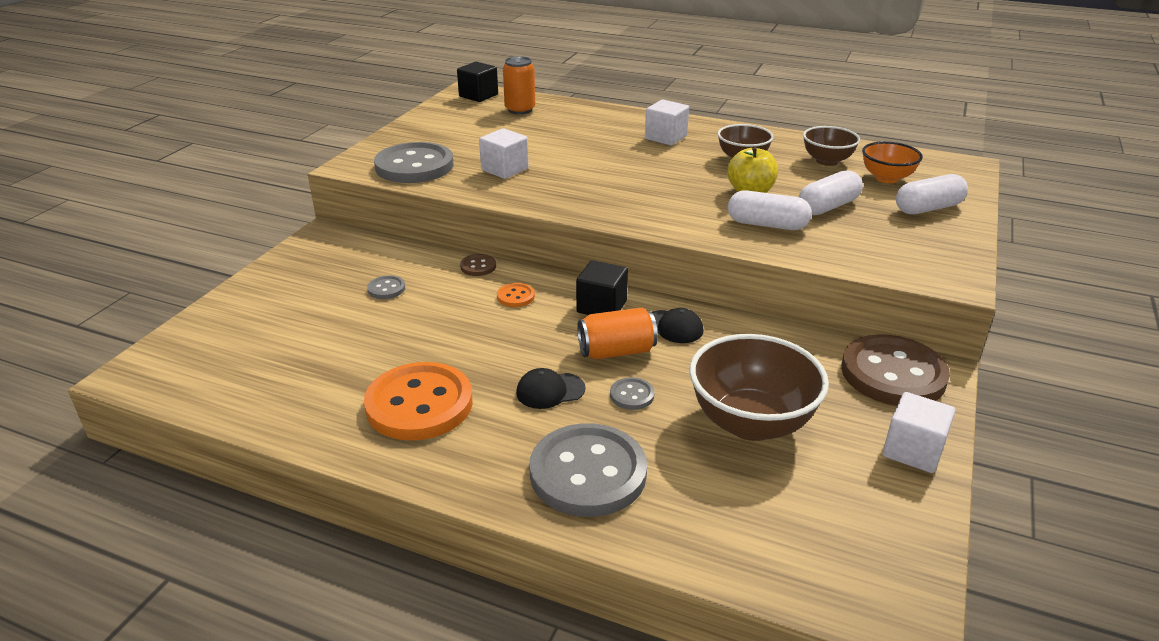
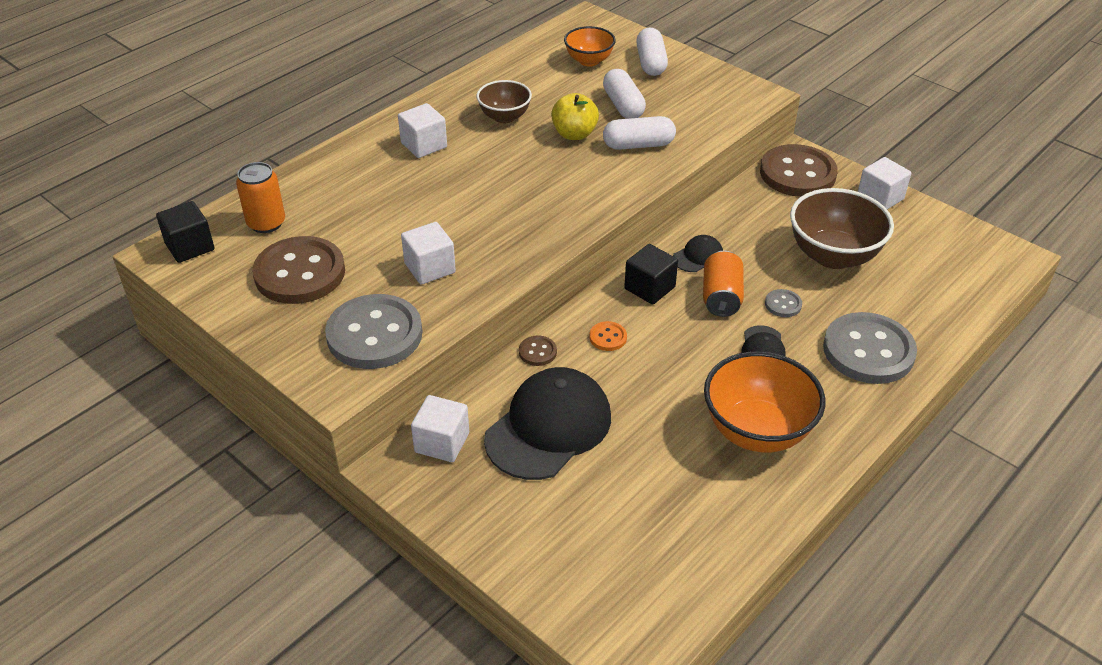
camera: 70 degrees left, 10 degrees up
(355, 247) = (442, 442): none -> white cube
(386, 289) = (549, 427): grey button -> black cap
(419, 404) = (757, 431): orange button -> orange bowl
(470, 130) = (300, 273): none -> brown button
(767, 225) = (638, 145): white capsule -> white capsule turned 45 degrees clockwise
(827, 161) = (538, 76): brown bowl -> none

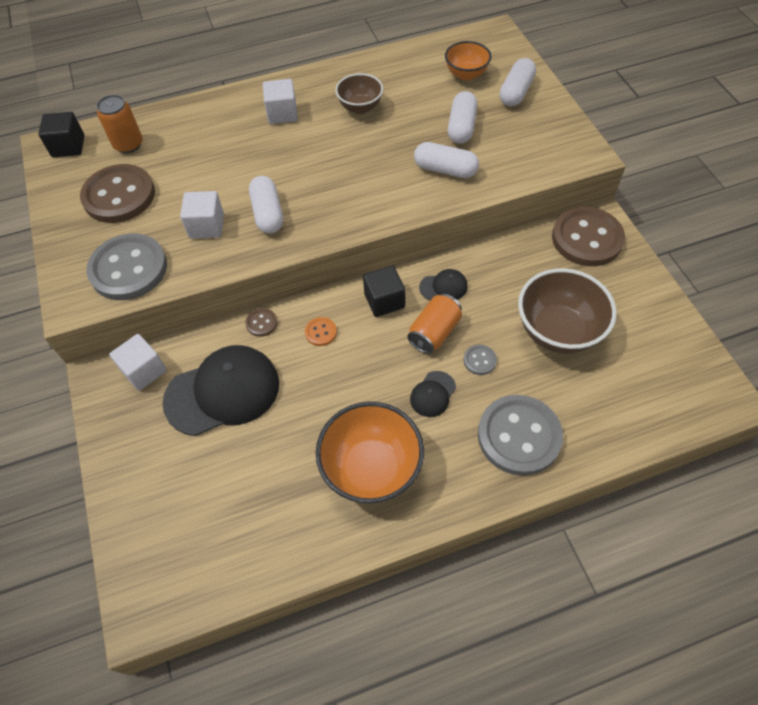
camera: 30 degrees right, 15 degrees up
(488, 236) = (268, 213): none -> white capsule
(574, 134) = (402, 142): yellow apple -> none
(880, 198) = (644, 290): white cube -> none

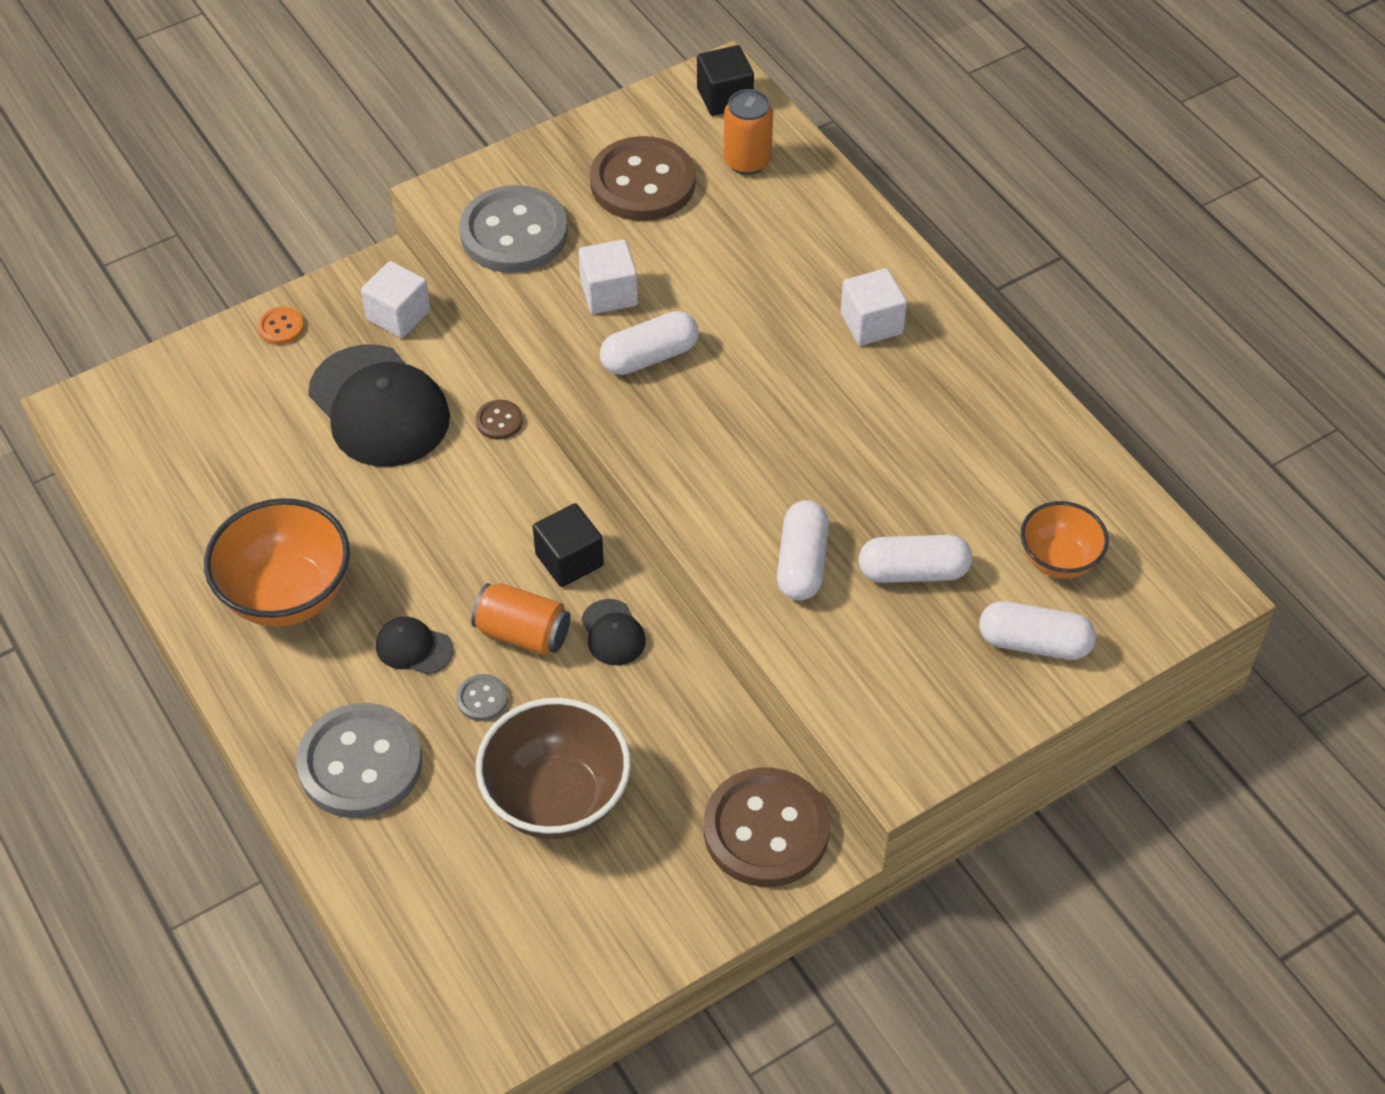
camera: 75 degrees right, 5 degrees down
(321, 332) = (496, 493): orange button -> orange button (281, 327)
(360, 107) = (919, 422): brown bowl -> none

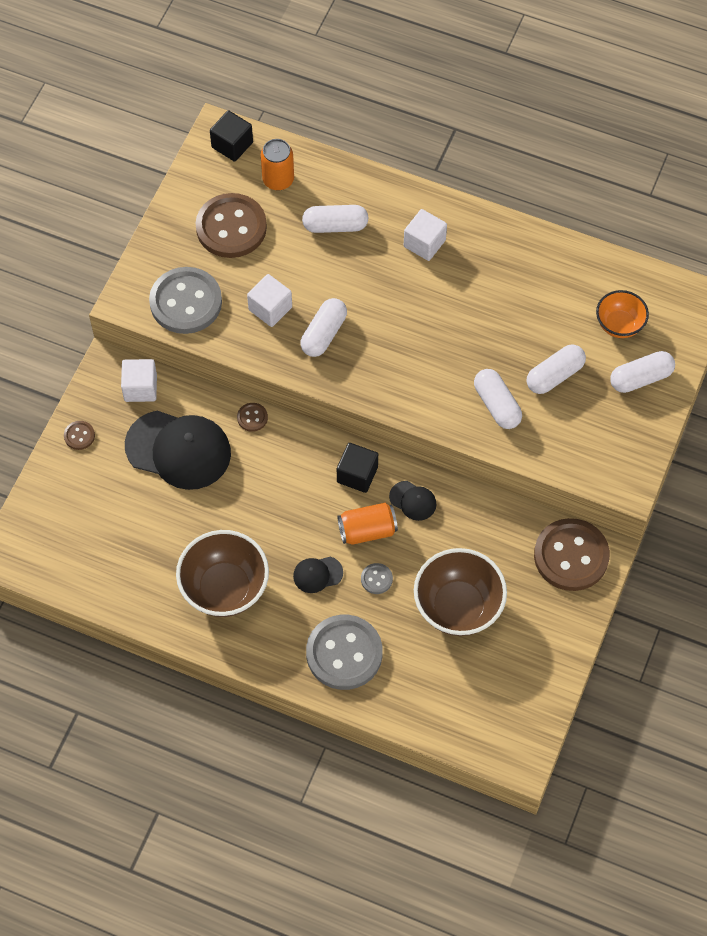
camera: 35 degrees left, 10 degrees up
(281, 327) = (79, 436): orange button -> brown button
(287, 595) = (225, 588): orange bowl -> brown bowl
(773, 246) = (335, 226): none -> white capsule

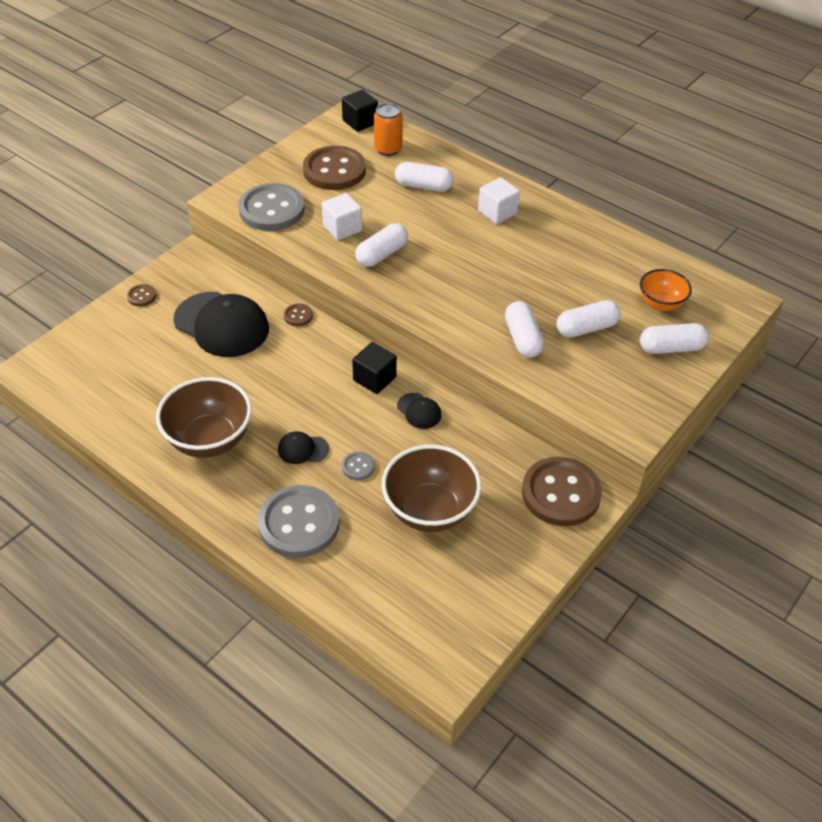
camera: 15 degrees right, 15 degrees down
(140, 388) = (212, 275): white cube -> none
(367, 530) = (366, 425): orange can -> none

